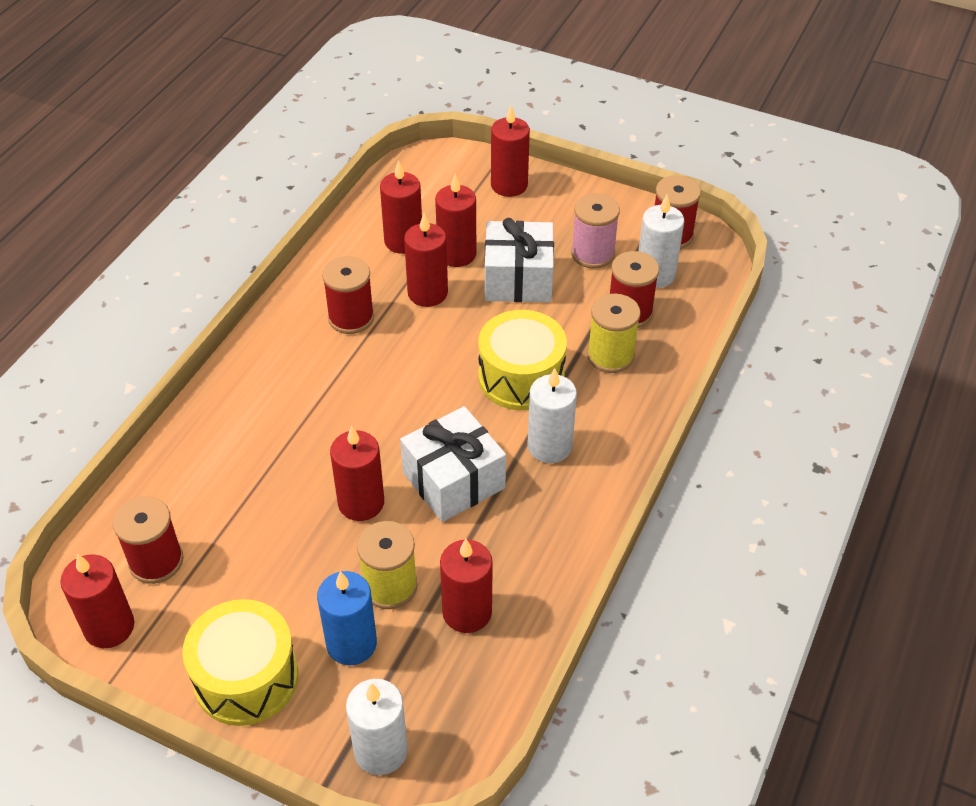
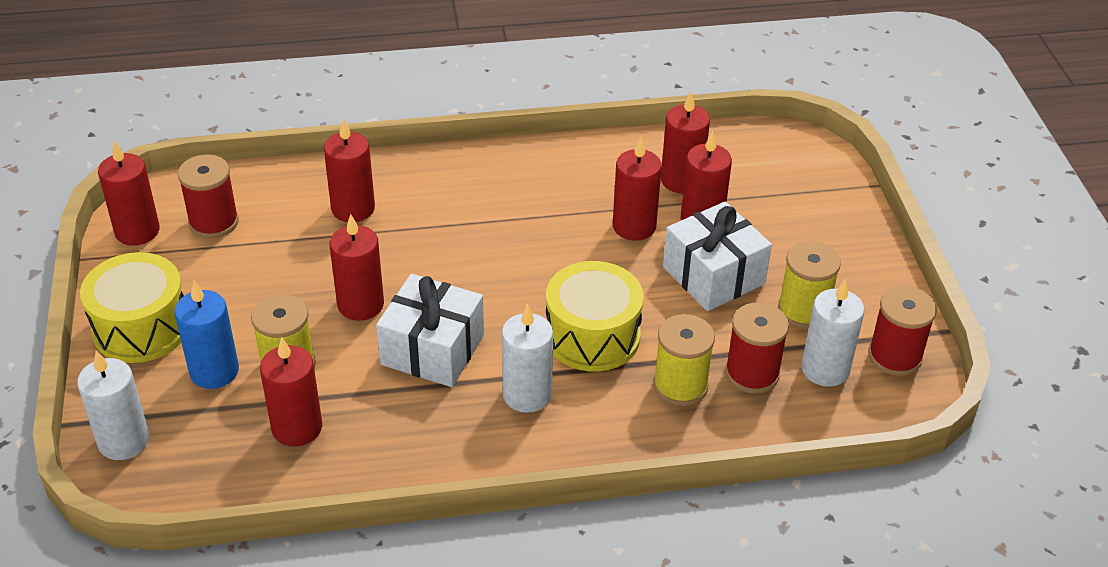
camera: 55 degrees right, 5 degrees down
(351, 318) = (557, 196): red spool -> none
(509, 185) = (830, 210): red candle -> red candle (353, 209)
(592, 254) = (803, 310): pink spool -> yellow spool

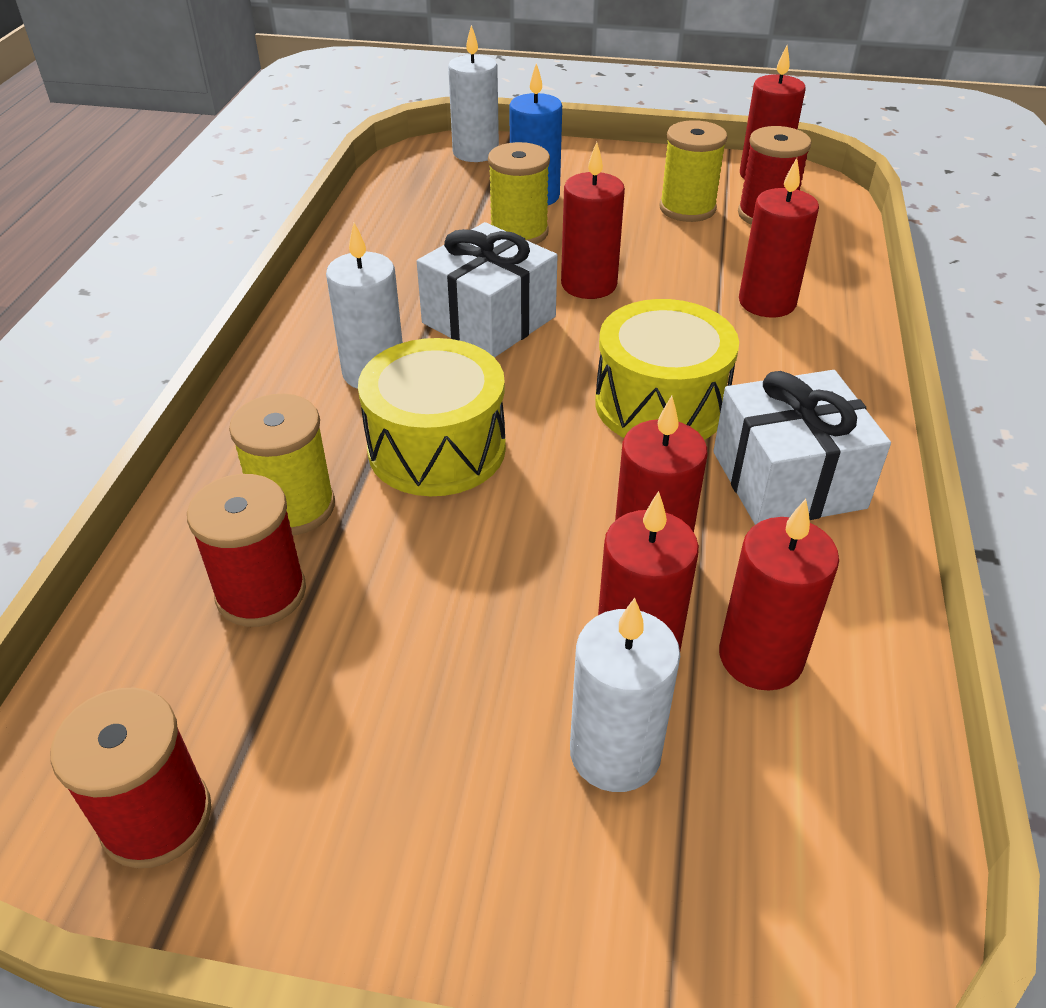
camera: 110 degrees right, 0 degrees up
(141, 327) = (616, 168): yellow drum -> yellow drum (660, 404)
(297, 428) = (431, 228): red candle -> none
(713, 275) = (492, 619): white gift -> white gift (788, 479)
(803, 310) = (347, 717): yellow spool -> yellow spool (687, 208)
(825, 369) = (204, 692): white candle -> white candle (615, 752)

